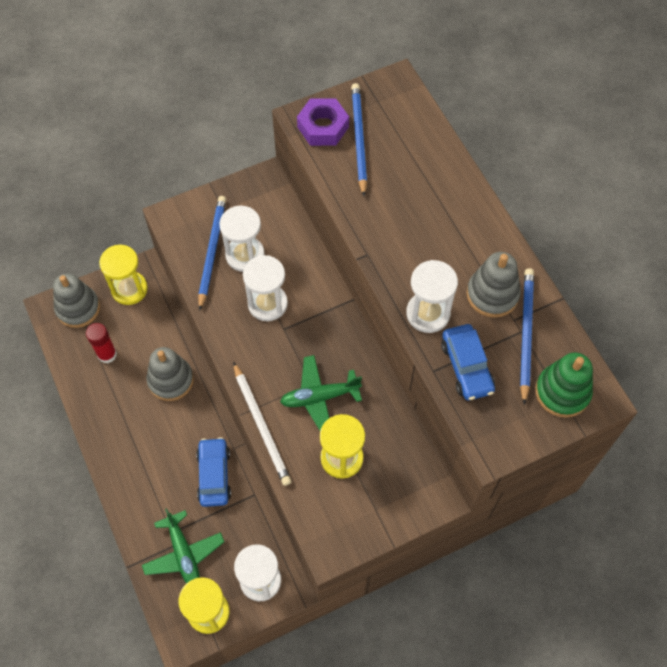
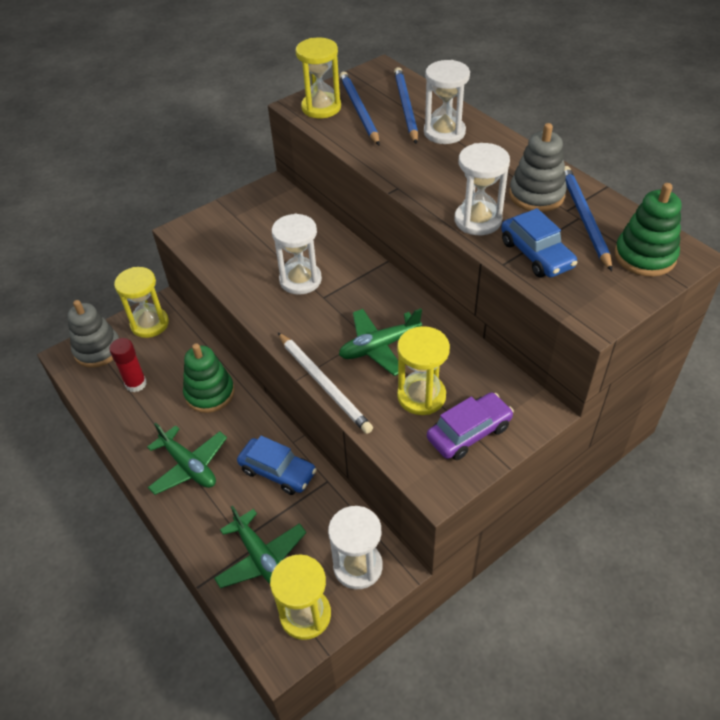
camera: 10 degrees left, 15 degrees down
(139, 452) = (189, 466): none -> green plane
(170, 380) = (209, 393): grey stacking toy -> green stacking toy
(212, 252) = (231, 250): blue pencil -> blue pencil (405, 107)
(214, 475) = (277, 471): blue car -> blue car turned 135 degrees clockwise
(245, 255) = (266, 246): white hourglass -> white hourglass (444, 132)
(323, 127) = (321, 108): purple nut -> yellow hourglass
(371, 504) = (469, 432): none -> purple car

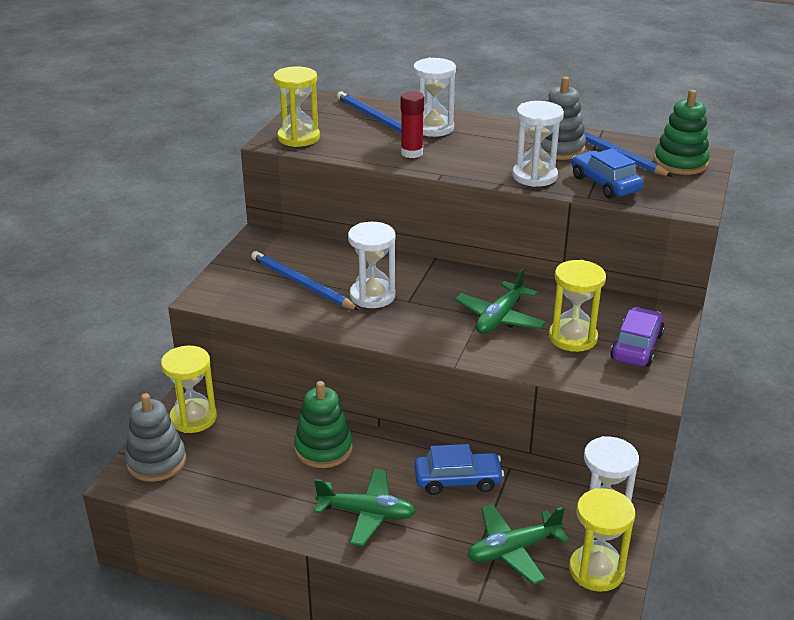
camera: 35 degrees left, 15 degrees down
(136, 384) = (234, 472): red glue stick -> red glue stick (412, 153)
(261, 558) = (513, 550): green plane -> green plane turned 135 degrees clockwise
(323, 384) = (482, 360): white pencil -> none
(359, 110) = (337, 131): blue pencil -> blue pencil (302, 284)
(536, 254) = (605, 184): blue car -> blue car turned 150 degrees counterclockwise

